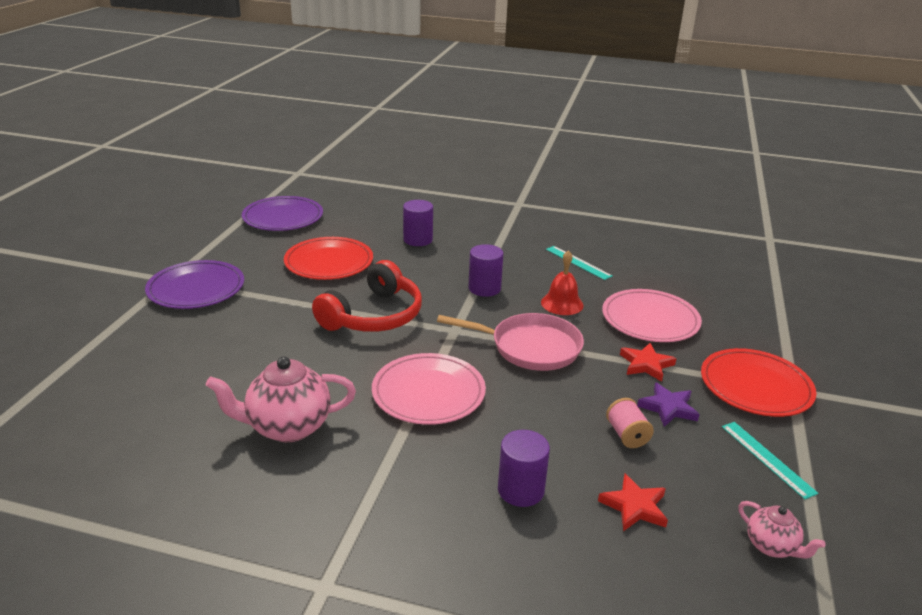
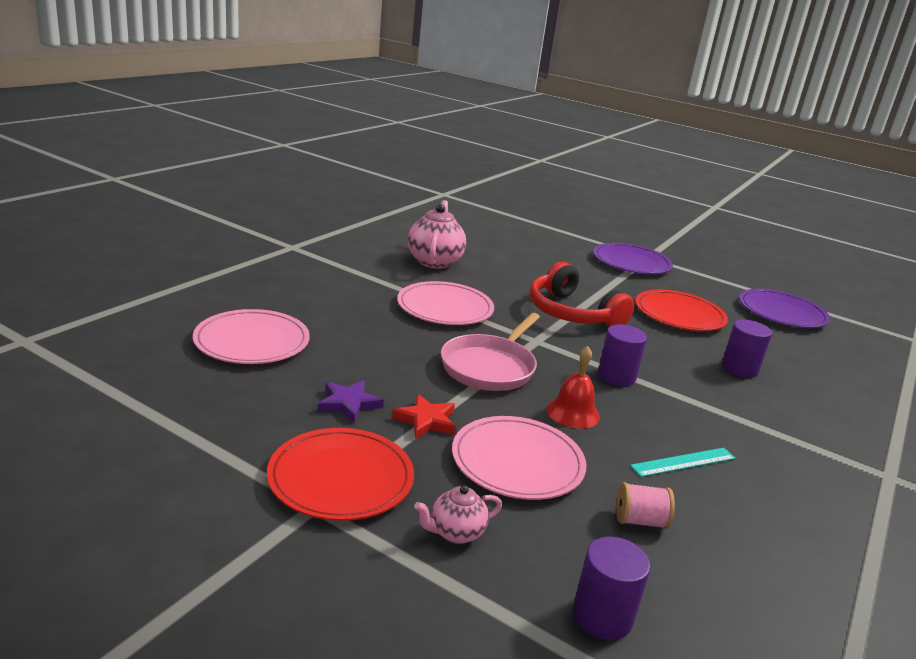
camera: 105 degrees right, 5 degrees down
(520, 490) = (310, 309): purple cylinder -> purple cylinder (602, 616)
(627, 435) = (329, 368): pink spool -> pink spool (640, 521)
(634, 506) = (252, 341): red star -> pink plate
(767, 458) = (235, 426): turquoise ruler -> none
(771, 546) = (152, 378): pink teapot -> pink teapot (455, 533)

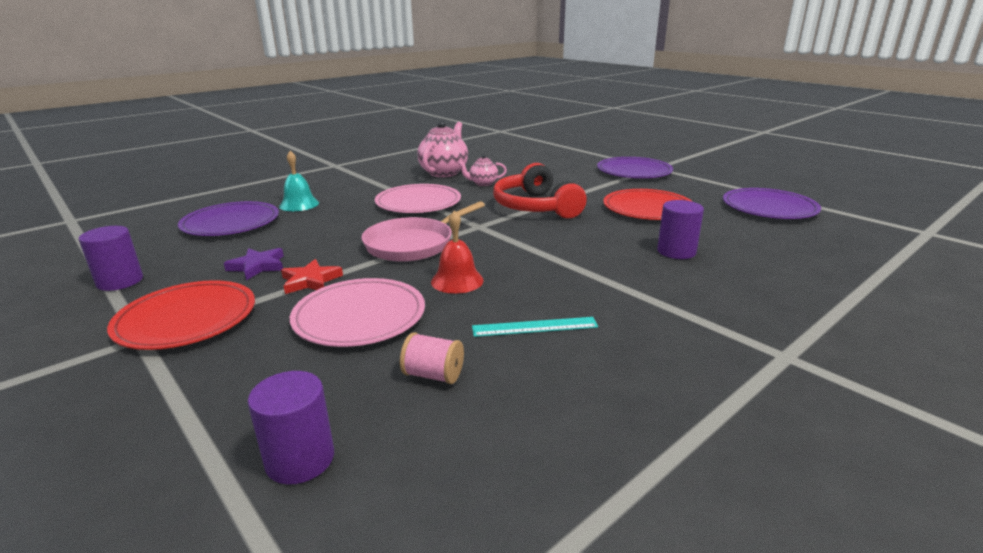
camera: 20 degrees right, 0 degrees up
(252, 341) = (231, 223): pink plate -> purple plate
(308, 311) = (299, 204): none -> turquoise bell
(455, 533) = (236, 369): pink teapot -> pink teapot (483, 183)
(616, 376) = (532, 254): purple cylinder -> purple cylinder (120, 281)

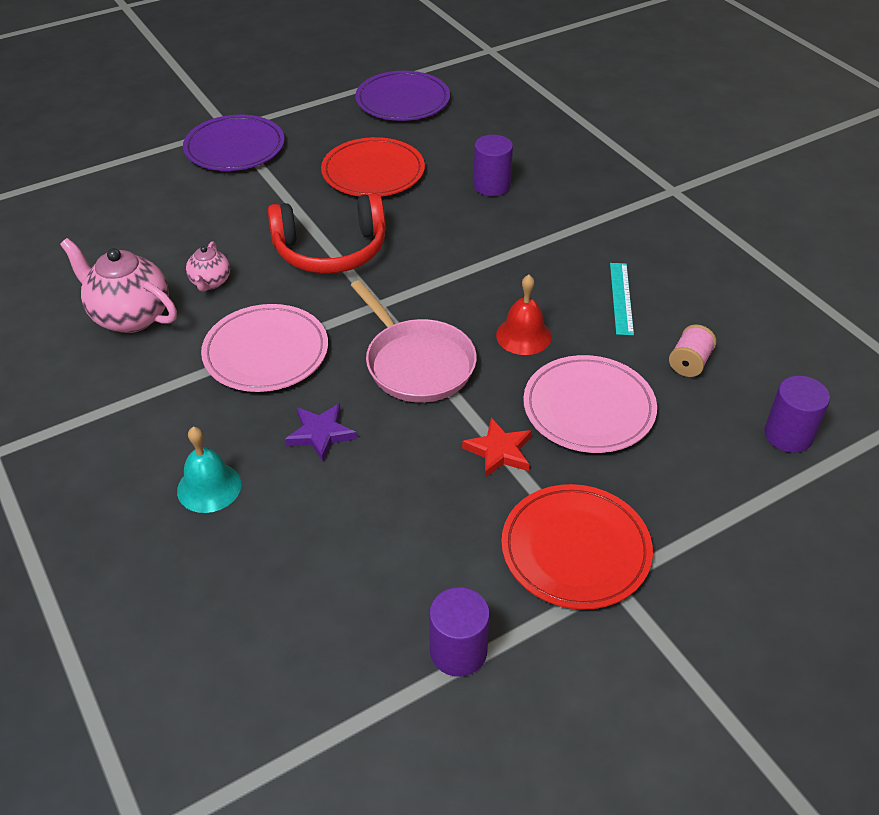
camera: 80 degrees left, 20 degrees up
(231, 223) = (265, 565): purple plate -> none
(258, 266) = (445, 506): purple star -> purple star (320, 434)

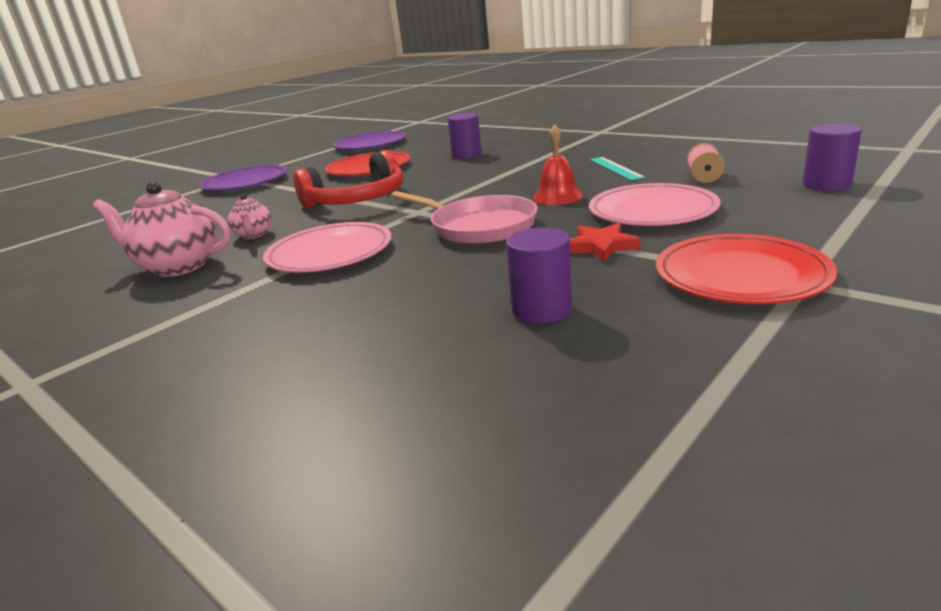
camera: 15 degrees left, 20 degrees down
(209, 487) = (316, 338): turquoise bell -> none
(320, 434) = (417, 279): purple star -> none
(458, 651) = (709, 370): purple cylinder -> purple cylinder (542, 309)

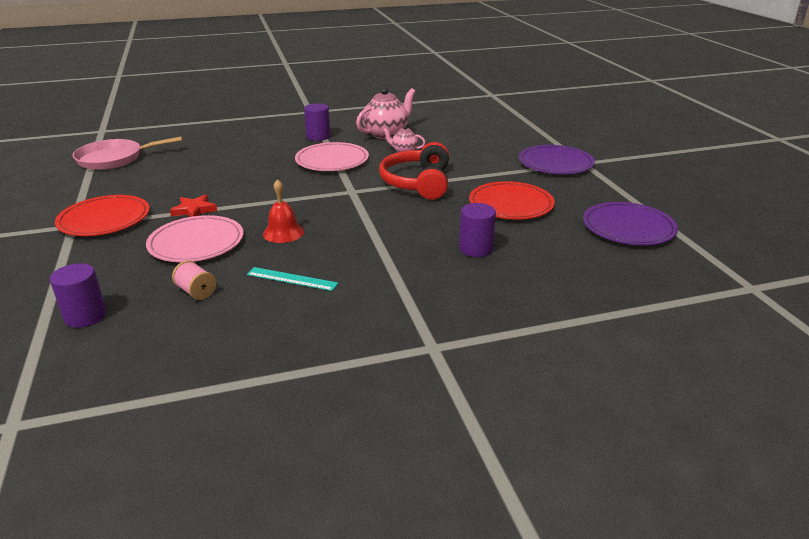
camera: 120 degrees right, 5 degrees up
(478, 226) = (288, 196): pink pan -> pink pan (114, 159)
(542, 309) = (178, 178): purple cylinder -> purple cylinder (318, 136)

